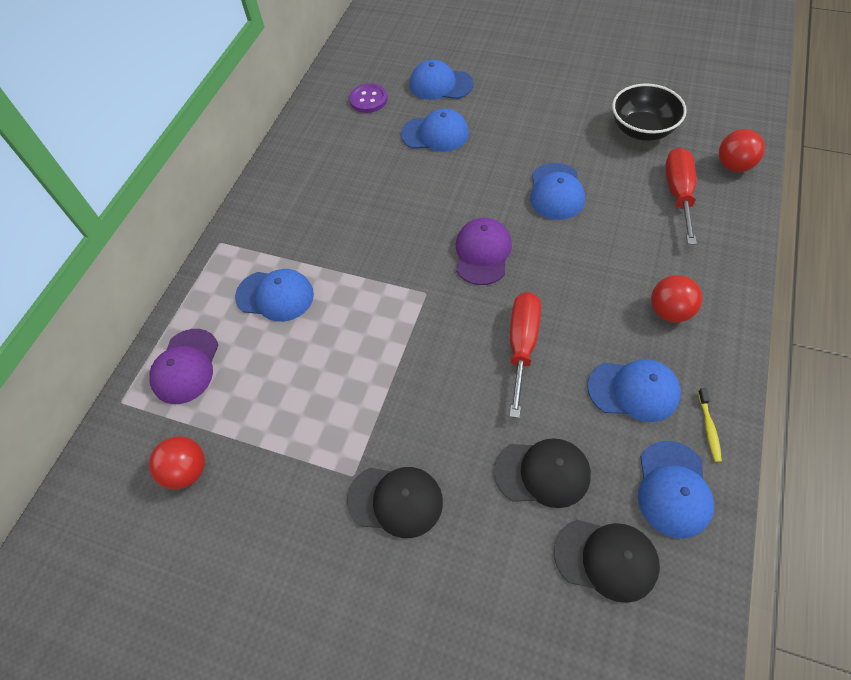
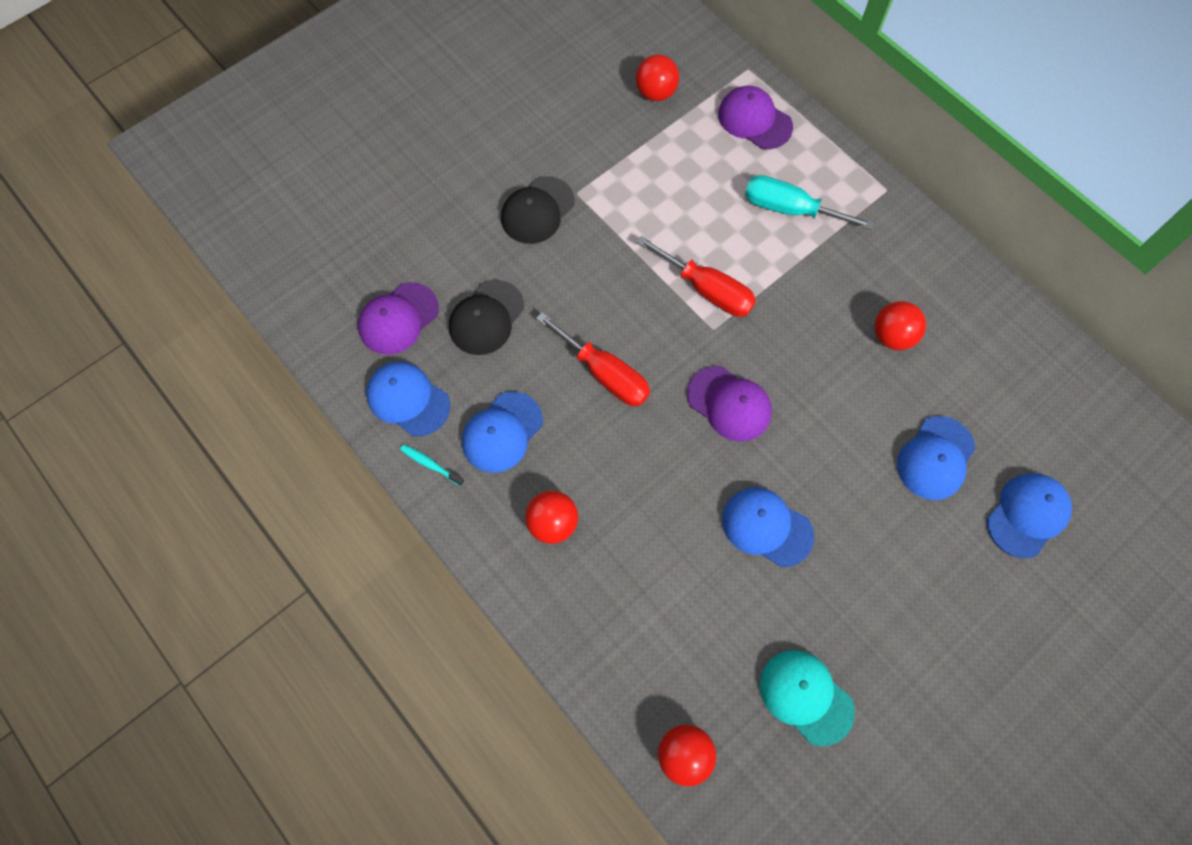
camera: 115 degrees right, 10 degrees up
(275, 296) = (790, 209): blue cap -> turquoise screwdriver
(356, 188) = (892, 336): none -> red ball
(368, 100) = (1041, 419): purple button -> none
(606, 559) = (398, 318): black cap -> purple cap
(642, 130) = (806, 696): black bowl -> turquoise cap
(678, 194) = (683, 654): red screwdriver -> red screwdriver (707, 290)
(709, 428) = (430, 464): yellow toothbrush -> turquoise toothbrush

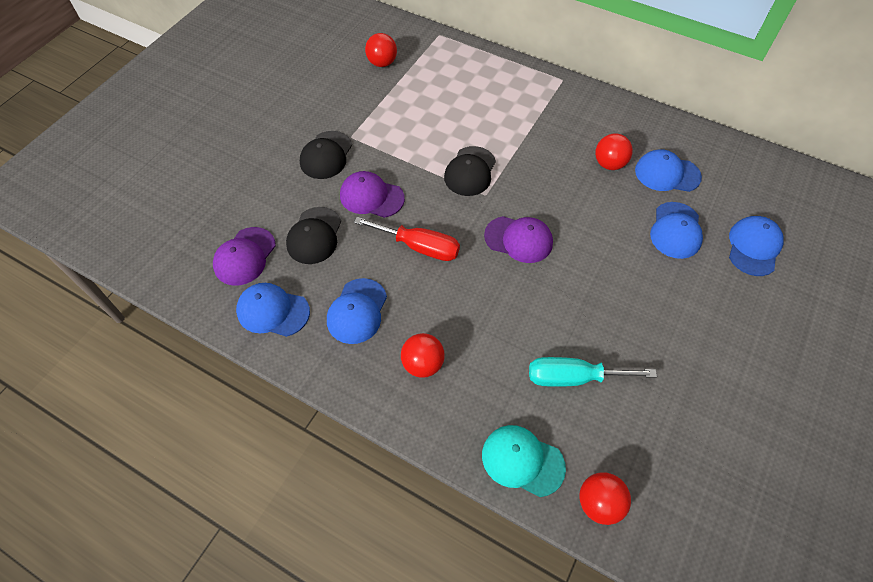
camera: 20 degrees left, 10 degrees down
(430, 464) = (308, 353): turquoise toothbrush -> none
(707, 290) = (470, 171): red screwdriver -> black cap
(754, 120) = (456, 62): purple cap -> purple cap (371, 197)
(766, 527) = (583, 313): blue cap -> blue cap (667, 174)
(790, 209) = (504, 107): turquoise screwdriver -> turquoise screwdriver (573, 377)
(806, 696) = (668, 423): turquoise cap -> turquoise cap (522, 460)

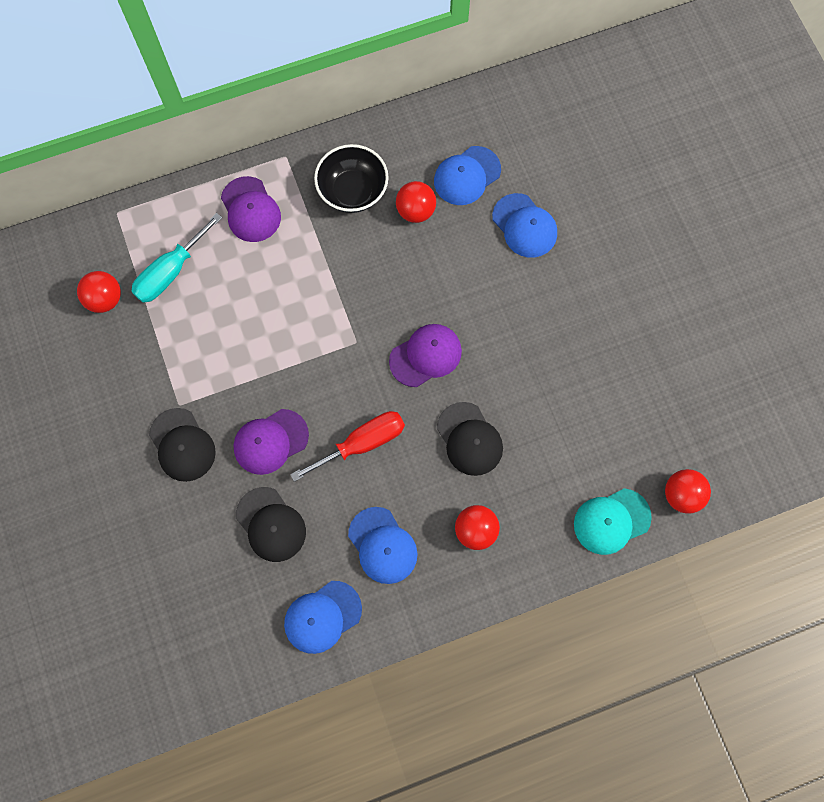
camera: 50 degrees left, 15 degrees up
(244, 256) = (240, 602): purple cap -> purple cap (250, 210)
(470, 171) = (318, 333): black cap -> black cap (469, 439)
(573, 377) = (580, 426): turquoise screwdriver -> turquoise screwdriver (171, 272)
(581, 124) = (353, 191): none -> black bowl
(753, 247) = (588, 184): blue cap -> none

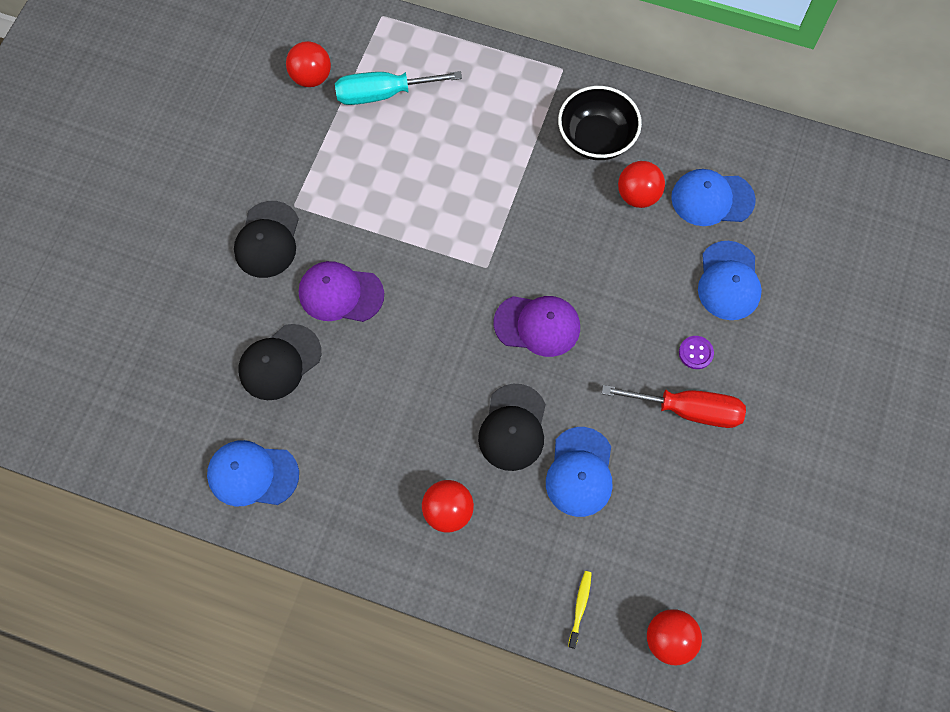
camera: 40 degrees right, 5 degrees down
(250, 210) = (493, 91): purple cap -> none
(271, 524) = (279, 362): black cap -> black cap turned 45 degrees clockwise
(362, 443) = (415, 356): red screwdriver -> red screwdriver (688, 410)
(382, 545) = (356, 457): blue cap -> blue cap (580, 472)
(544, 292) = (695, 353): none -> purple button
(611, 521) = (580, 607): turquoise cap -> yellow toothbrush

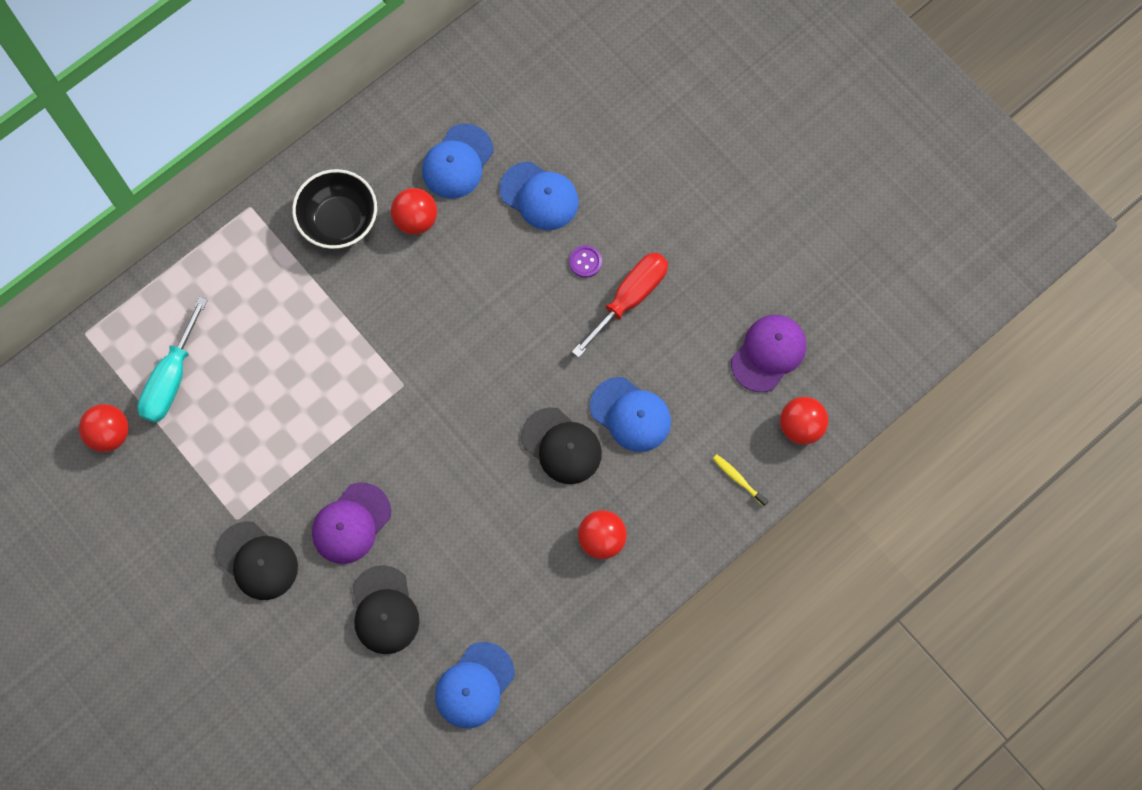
camera: 60 degrees left, 5 degrees up
(537, 325) = (483, 374): purple cap -> purple cap (768, 353)

